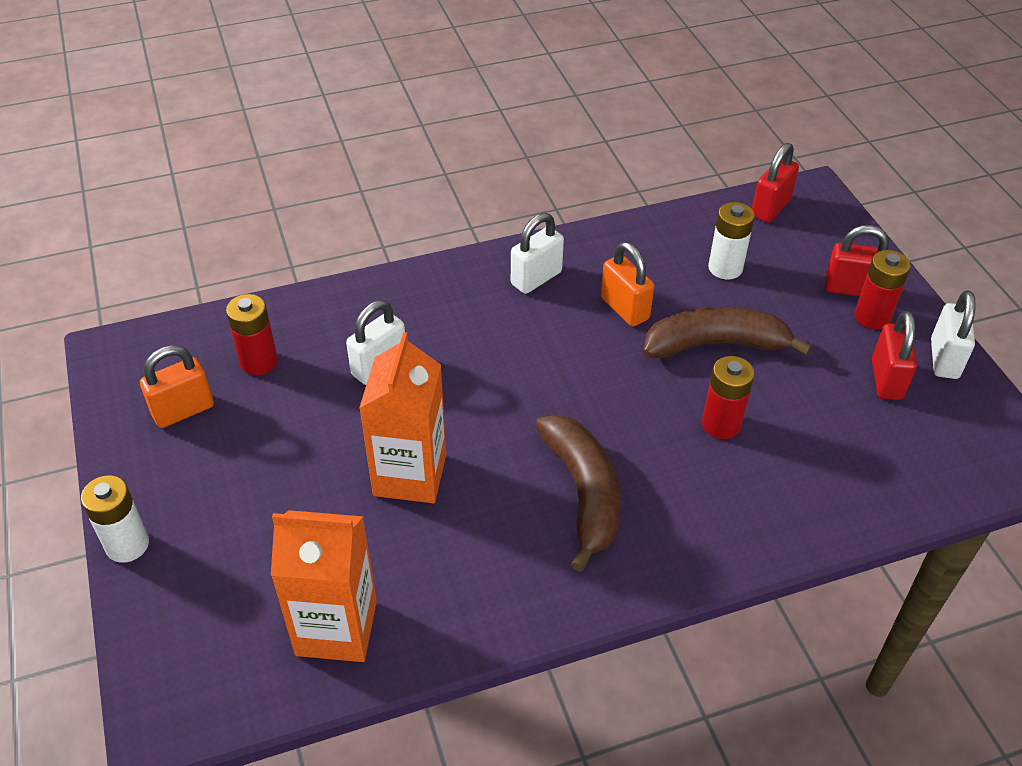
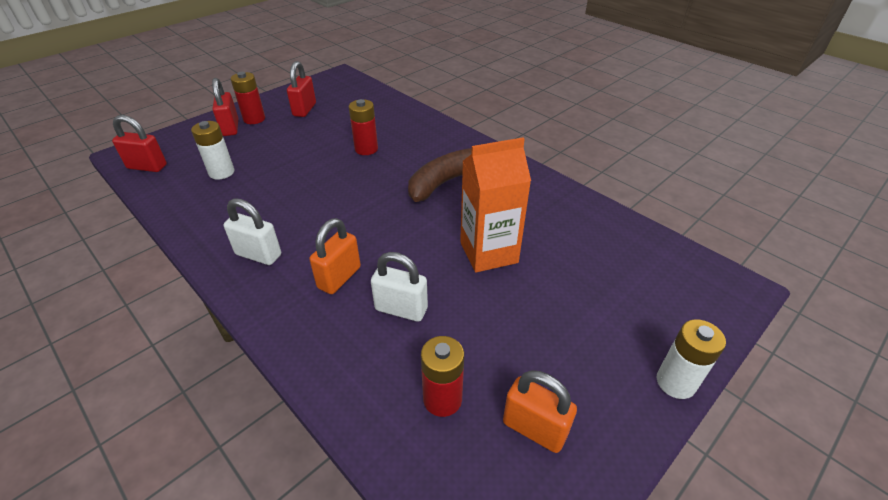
camera: 115 degrees left, 5 degrees down
(336, 628) = (614, 241): orange carton -> none
(624, 308) = (279, 203): orange padlock -> orange padlock (339, 277)
(716, 344) = (300, 162): brown banana -> none
(886, 379) = (304, 110): red padlock -> red padlock turned 60 degrees counterclockwise
(944, 359) = (281, 98): white padlock -> none

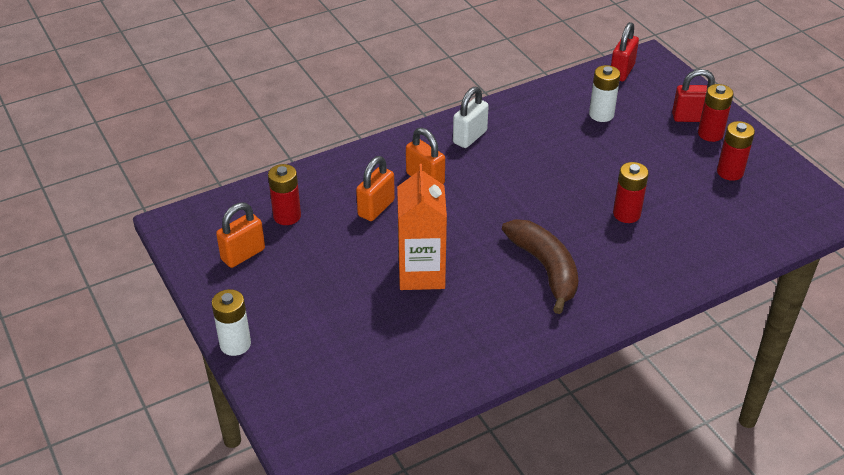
camera: 105 degrees right, 0 degrees up
(304, 110) = (730, 172): red padlock -> red battery
(401, 309) = (376, 208): white padlock -> orange padlock

